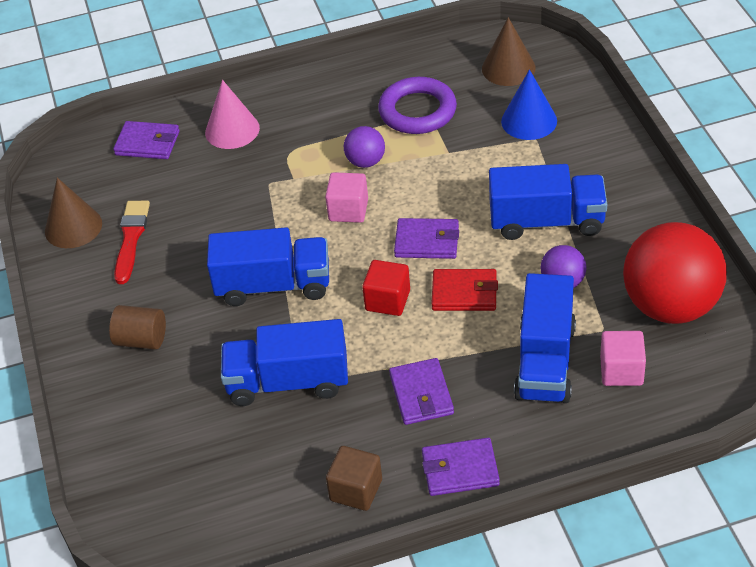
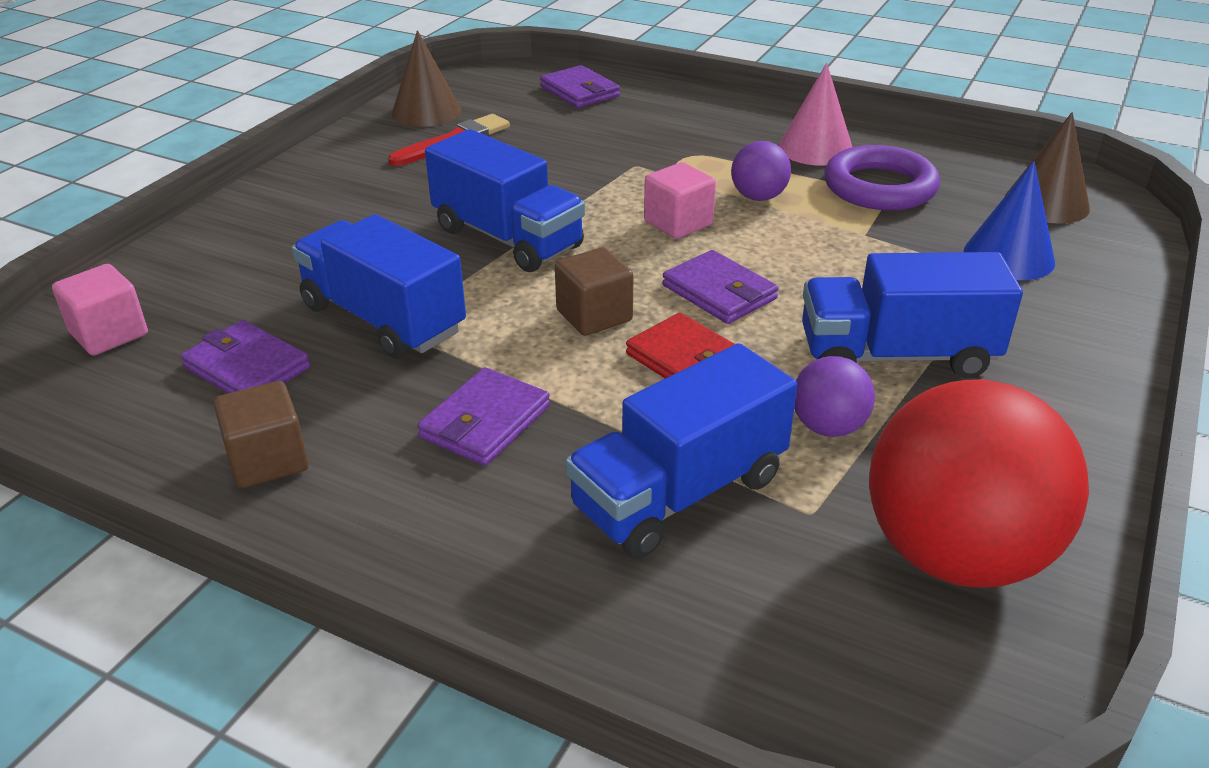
camera: 40 degrees right, 10 degrees down
(141, 340) = (332, 209): brown cylinder -> none
(232, 130) = (667, 116): pink cone -> pink cone (815, 148)
(387, 300) = (594, 315): red cube -> brown cube
(460, 469) = (397, 529): purple wallet -> purple wallet (247, 367)
(546, 221) = (896, 355): blue truck -> blue truck turned 135 degrees clockwise
(621, 371) = (768, 579): pink cube -> pink cube (109, 334)

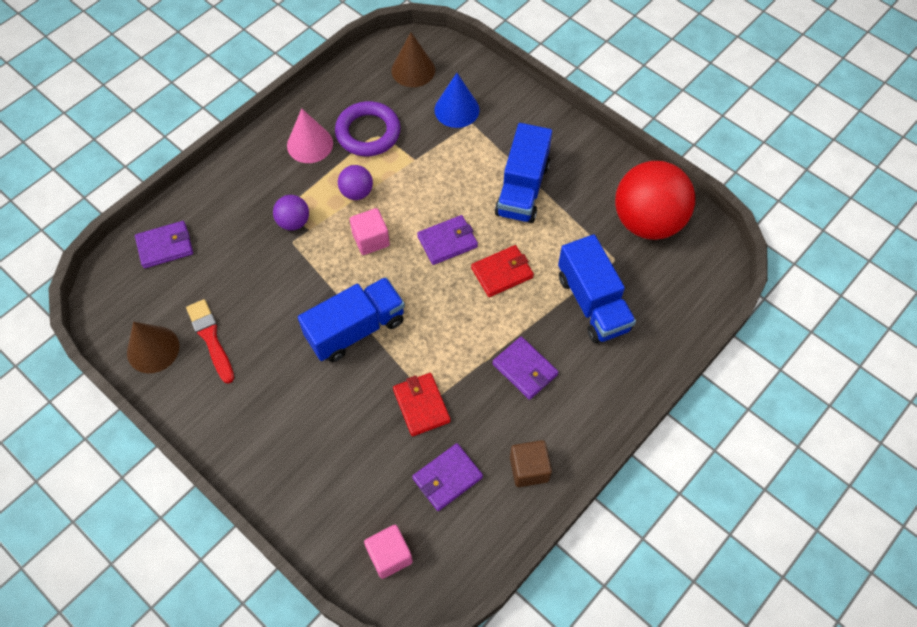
camera: 75 degrees left, 25 degrees up
(383, 319) = (421, 405): blue truck -> red wallet
(594, 315) = (450, 303): brown cube -> none
(828, 427) = (565, 234): purple ball -> purple ball (293, 222)

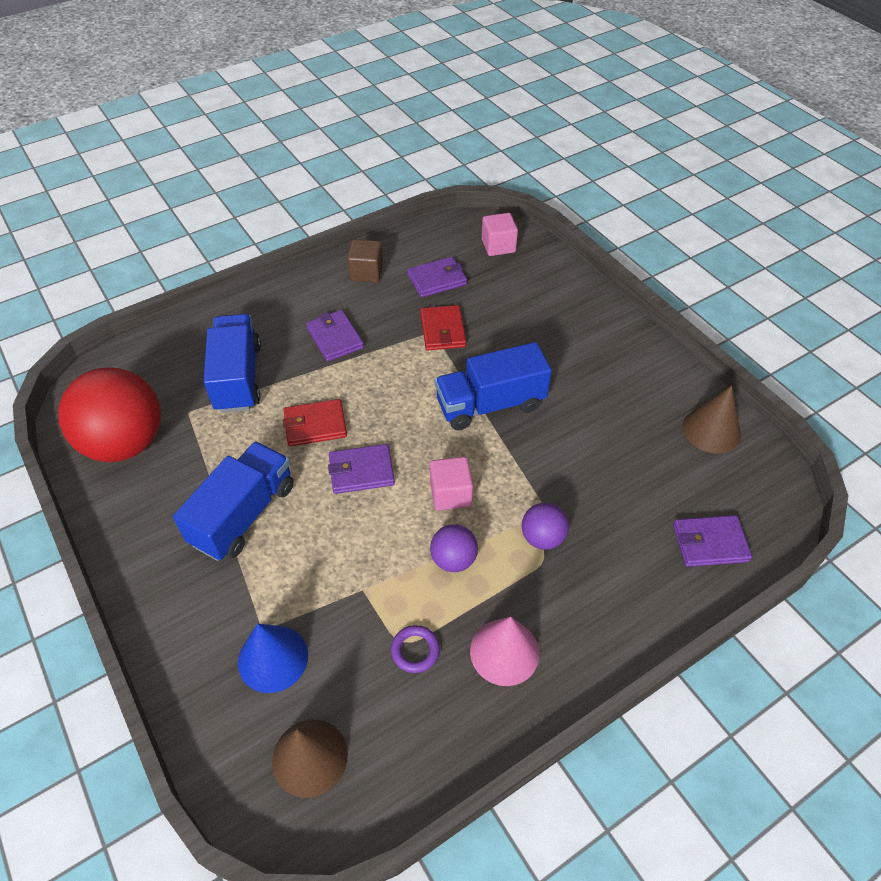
camera: 165 degrees left, 10 degrees down
(211, 338) = (647, 428): red brush -> none
(368, 132) = (415, 650): purple ring -> purple ring, size x0.50

